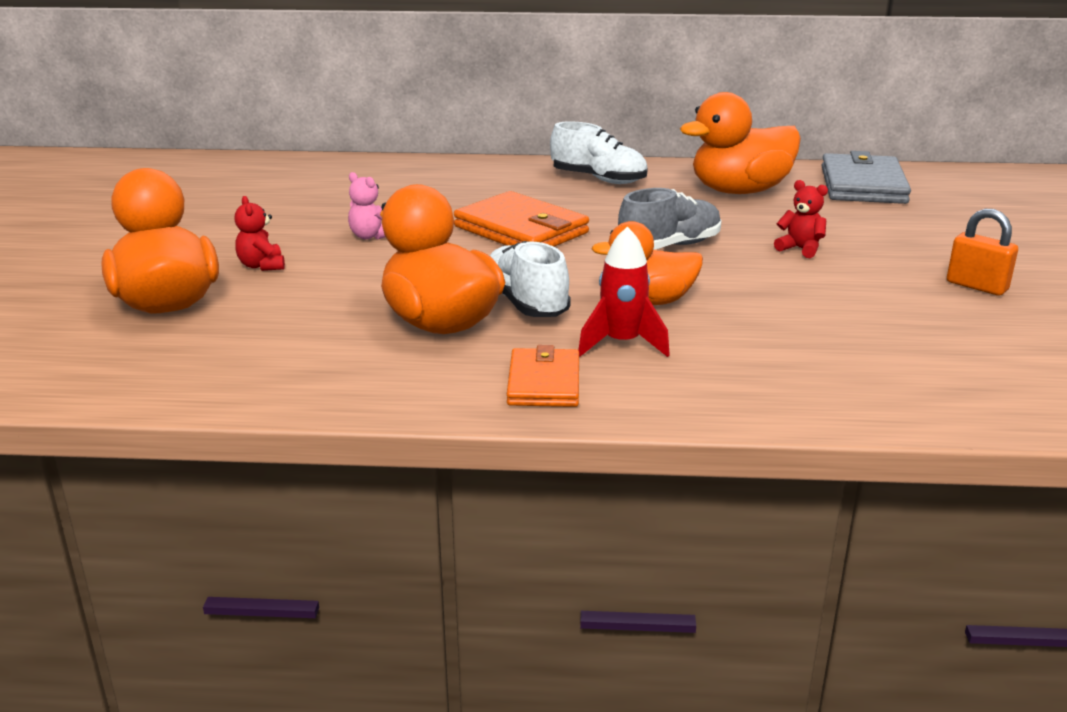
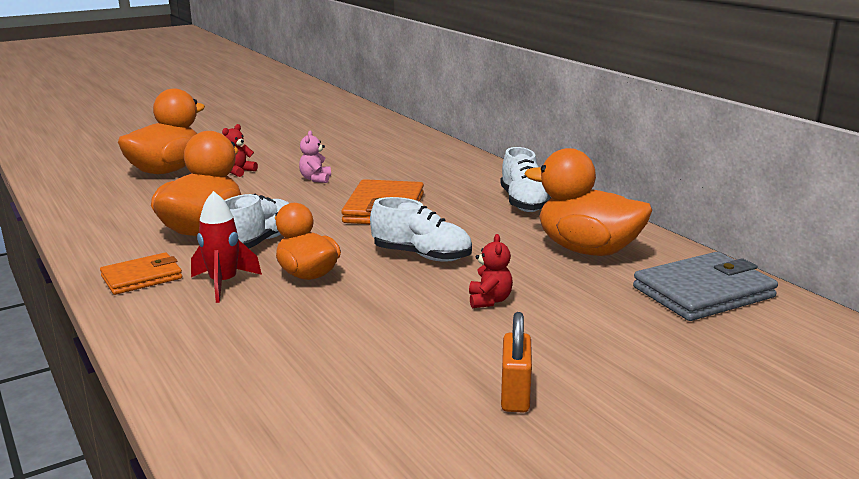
camera: 55 degrees right, 5 degrees down
(669, 246) = (422, 256): grey shoe -> white shoe

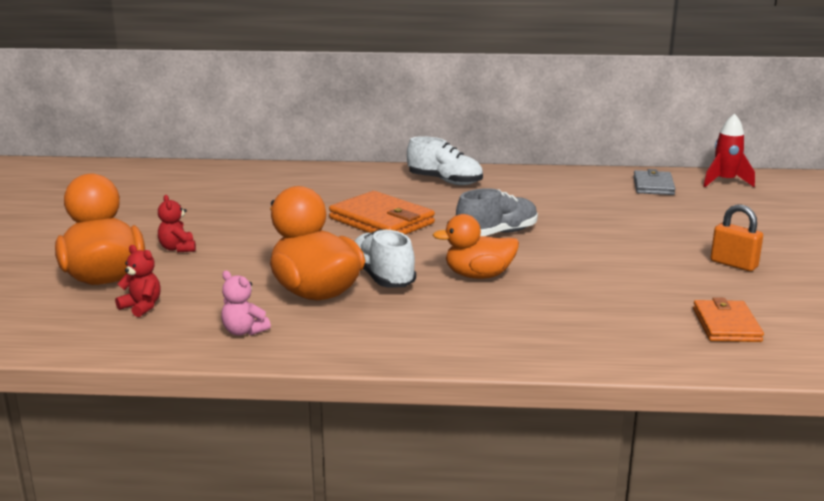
camera: 55 degrees left, 0 degrees up
(142, 277) = (393, 337): orange wallet -> orange wallet (726, 325)
(223, 284) = (455, 308): red rocket -> red rocket (725, 182)
(316, 179) = (263, 226): pink teddy bear -> pink teddy bear (244, 331)
(422, 256) = (497, 233): white shoe -> grey shoe
(489, 300) = (599, 236): red teddy bear -> red teddy bear (142, 307)
(587, 250) = (555, 191): orange duck -> none
(703, 292) = (653, 186): grey wallet -> grey wallet, size x0.63

